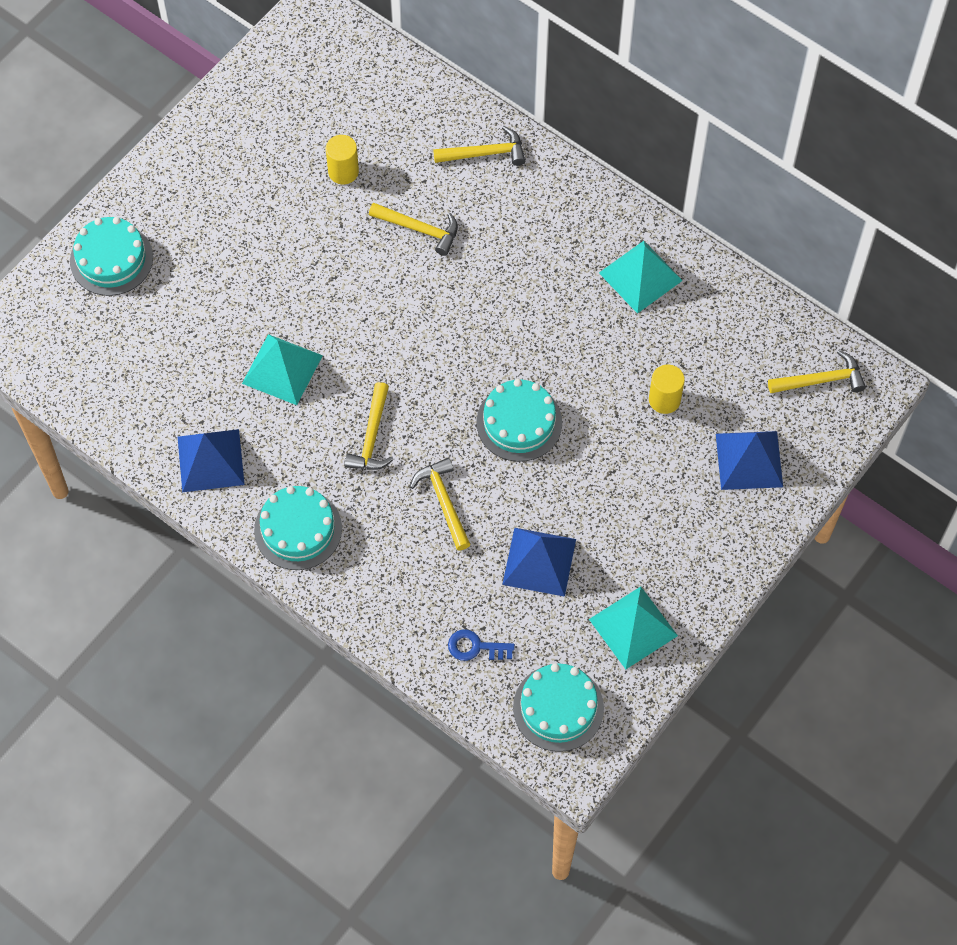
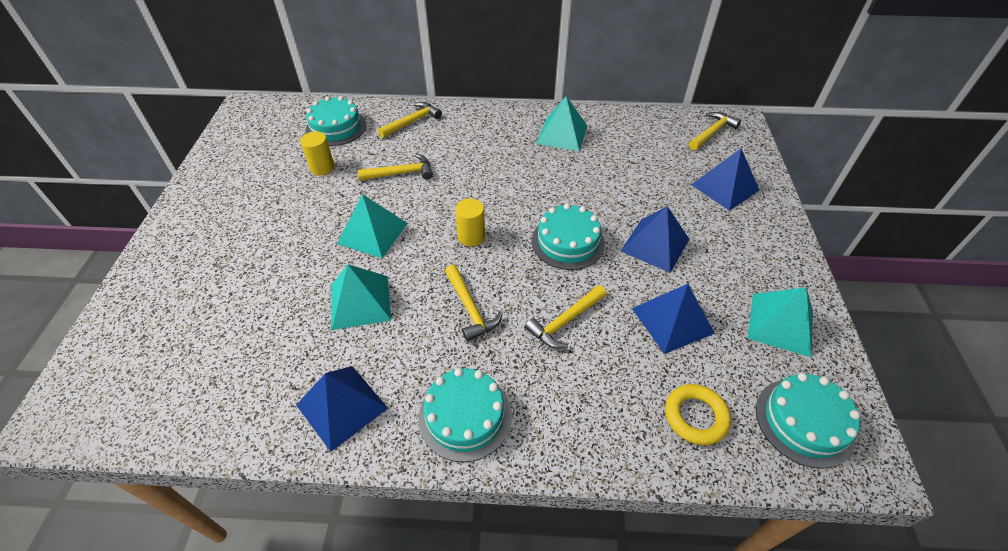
camera: 35 degrees left, 15 degrees down
(111, 259) = (154, 301): turquoise cake -> turquoise cake (336, 127)
(341, 295) = (373, 233): none -> turquoise pyramid
(444, 502) = (565, 321): yellow hammer -> yellow hammer turned 75 degrees counterclockwise
(476, 647) = (695, 416): blue key -> yellow ring
(602, 479) = (655, 245): none -> blue pyramid
(664, 399) = (642, 183): yellow cylinder -> yellow cylinder (471, 237)

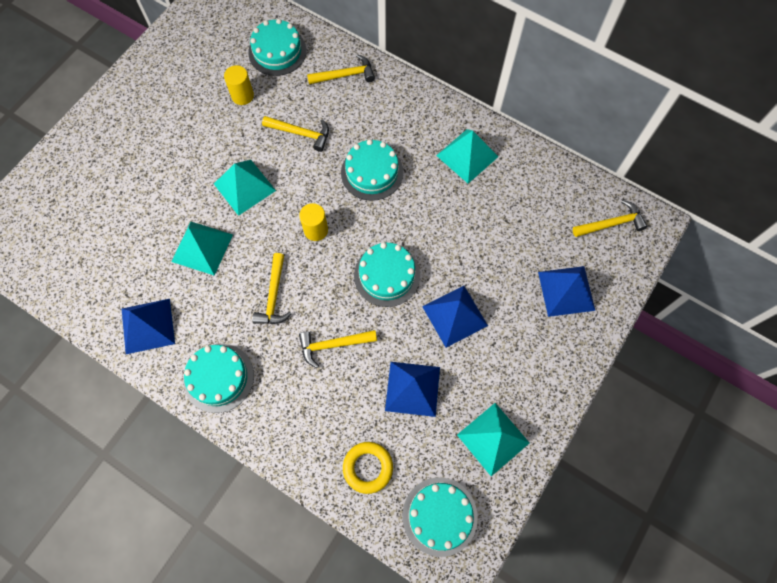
camera: 30 degrees right, 20 degrees up
(490, 175) = (372, 172): none -> turquoise cake

